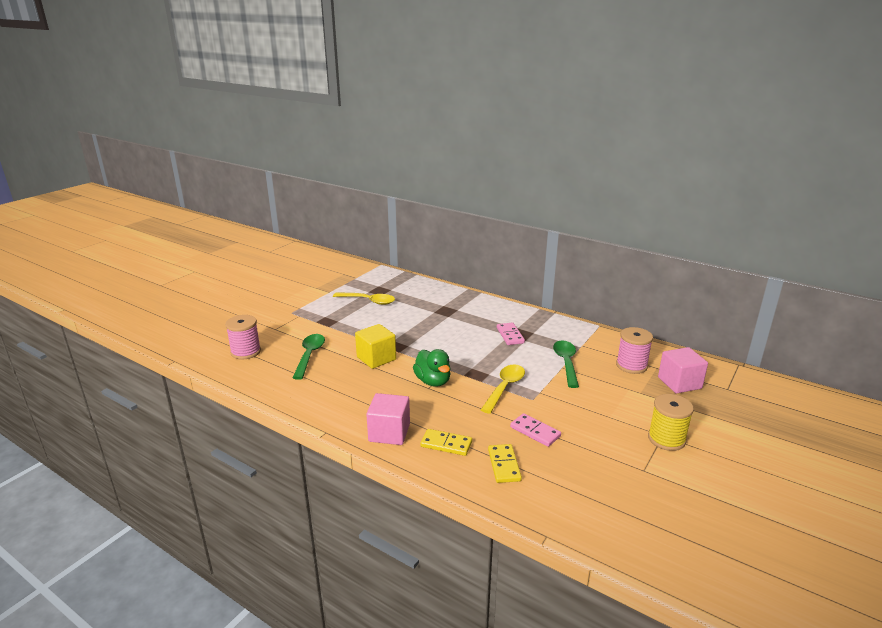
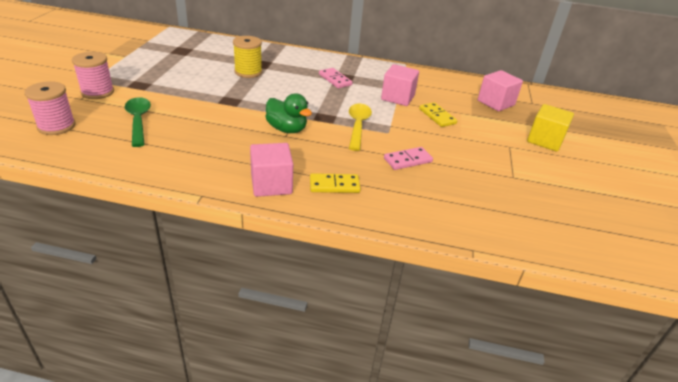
camera: 25 degrees left, 10 degrees up
(368, 301) = (175, 61): yellow spoon -> none
(376, 358) = (215, 115): yellow cube -> yellow cube (545, 140)
(504, 465) = (399, 194): yellow domino -> yellow domino (437, 116)
(535, 431) = (407, 160): pink domino -> pink domino turned 45 degrees counterclockwise
(566, 363) = (397, 97): green spoon -> pink cube
(631, 365) = (451, 94): pink spool -> pink spool (97, 92)
(666, 439) = (514, 149): yellow spool -> yellow spool (248, 72)

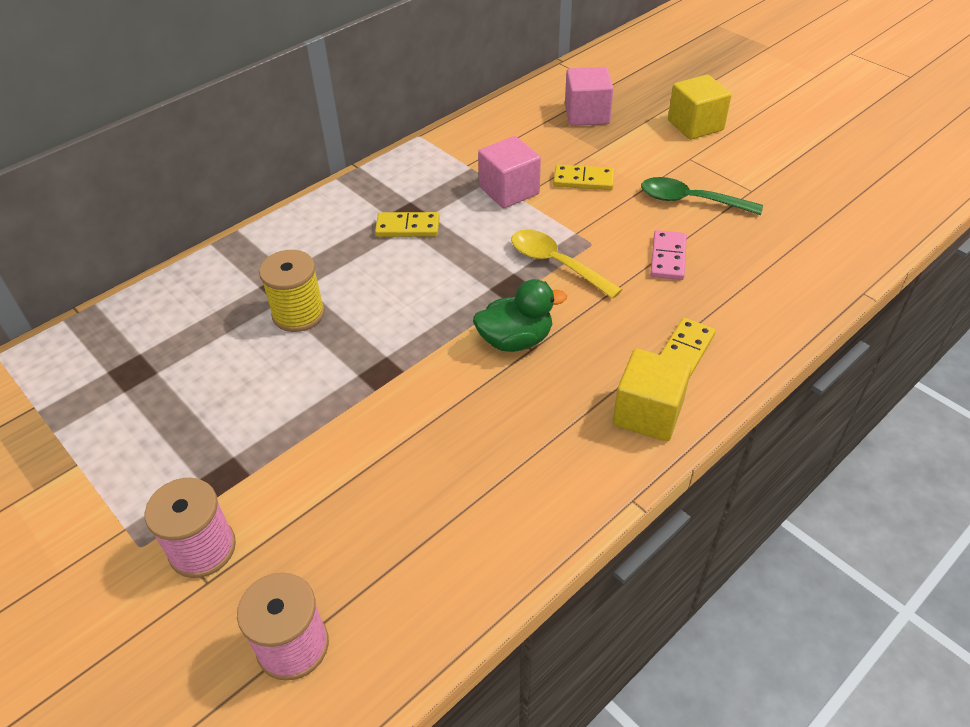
camera: 50 degrees left, 10 degrees up
(138, 121) = (361, 515): green spoon -> green spoon (690, 201)
(271, 184) = (648, 413): pink cube -> yellow cube
(335, 80) = (407, 227): pink domino -> yellow domino

